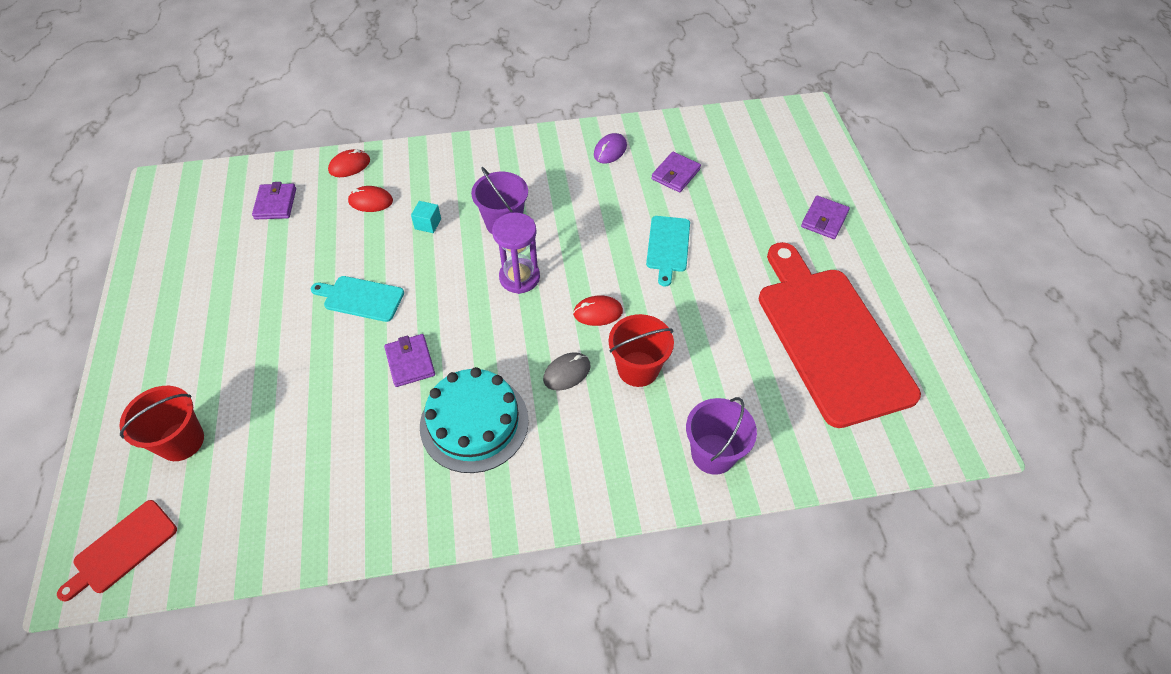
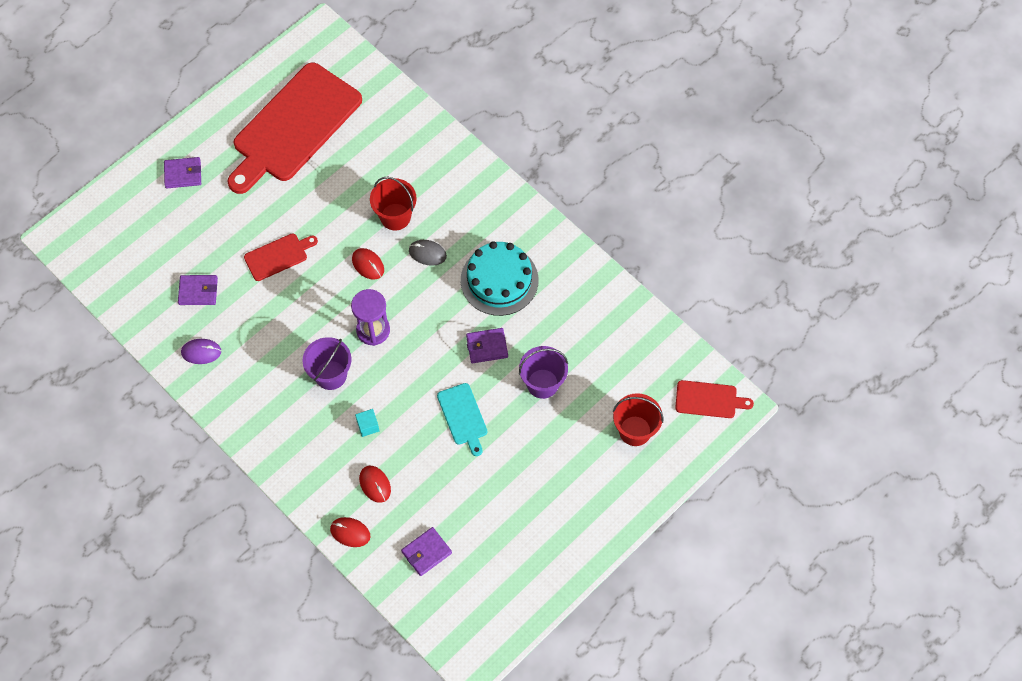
camera: 125 degrees left, 10 degrees up
(410, 362) = (487, 347): purple wallet -> purple wallet turned 45 degrees clockwise
(668, 246) = (278, 256): turquoise cutting board -> red cutting board
(713, 454) = (425, 148): purple bucket -> purple bucket (542, 383)

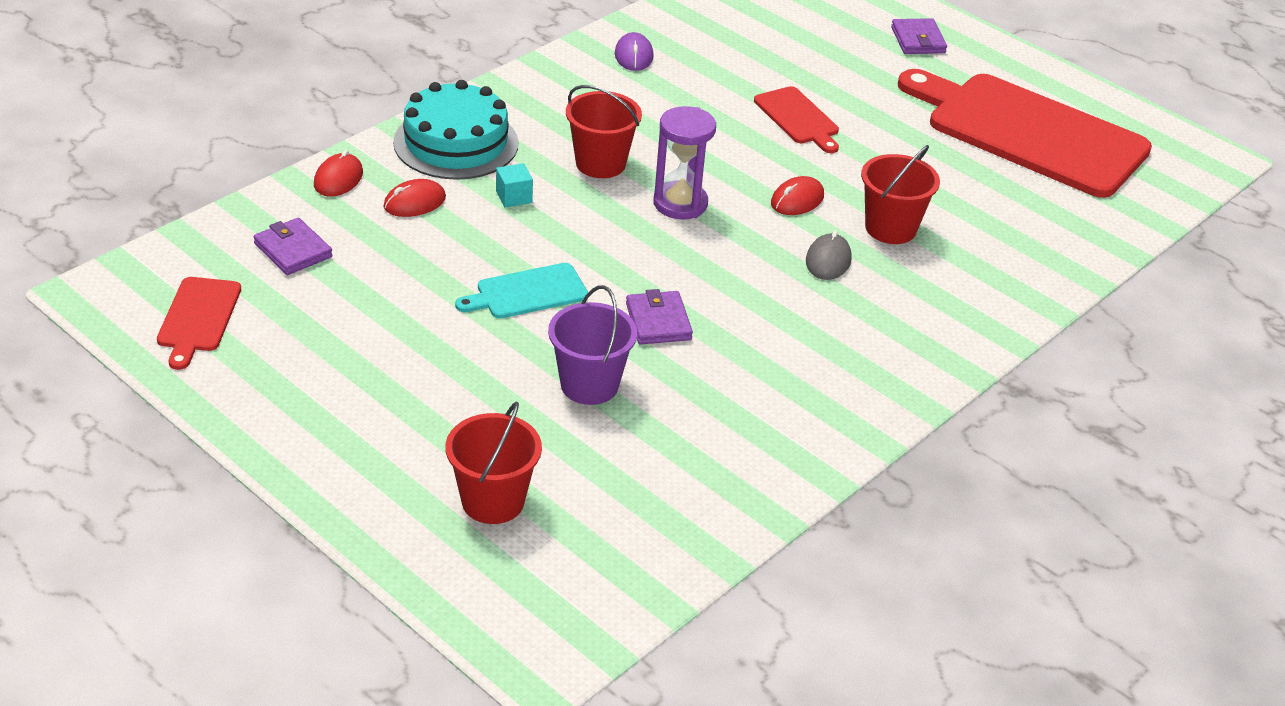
camera: 85 degrees right, 25 degrees down
(198, 291) = (730, 53): purple wallet -> none
(331, 375) = (600, 163): purple bucket -> red bucket
(499, 280) = (789, 339): turquoise cake -> turquoise cake (456, 143)
(709, 400) = (556, 614): red cutting board -> red cutting board (198, 318)

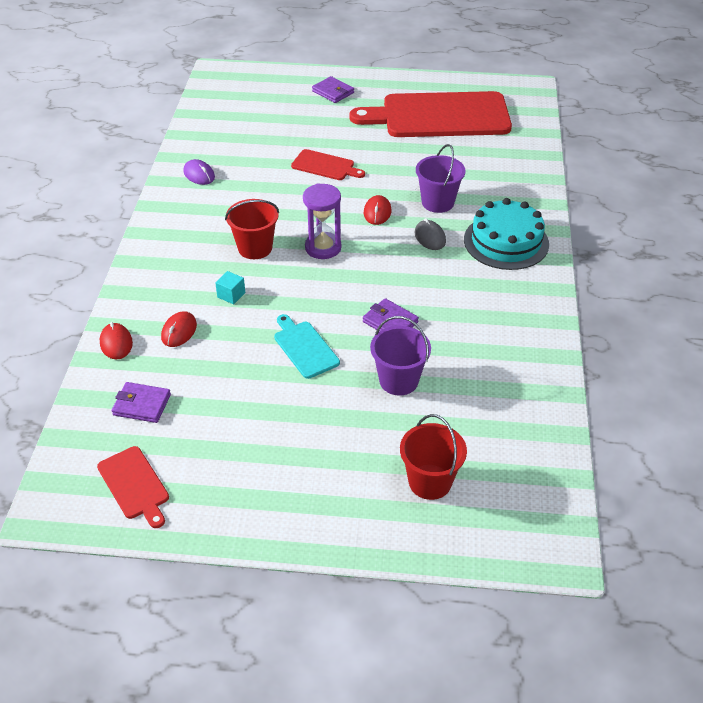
camera: 35 degrees left, 5 degrees up
(456, 143) = (160, 281): turquoise cake -> turquoise cake (506, 242)
(527, 292) = (304, 347): turquoise cutting board -> turquoise cutting board turned 120 degrees clockwise
(890, 228) = (437, 202): red bucket -> purple bucket

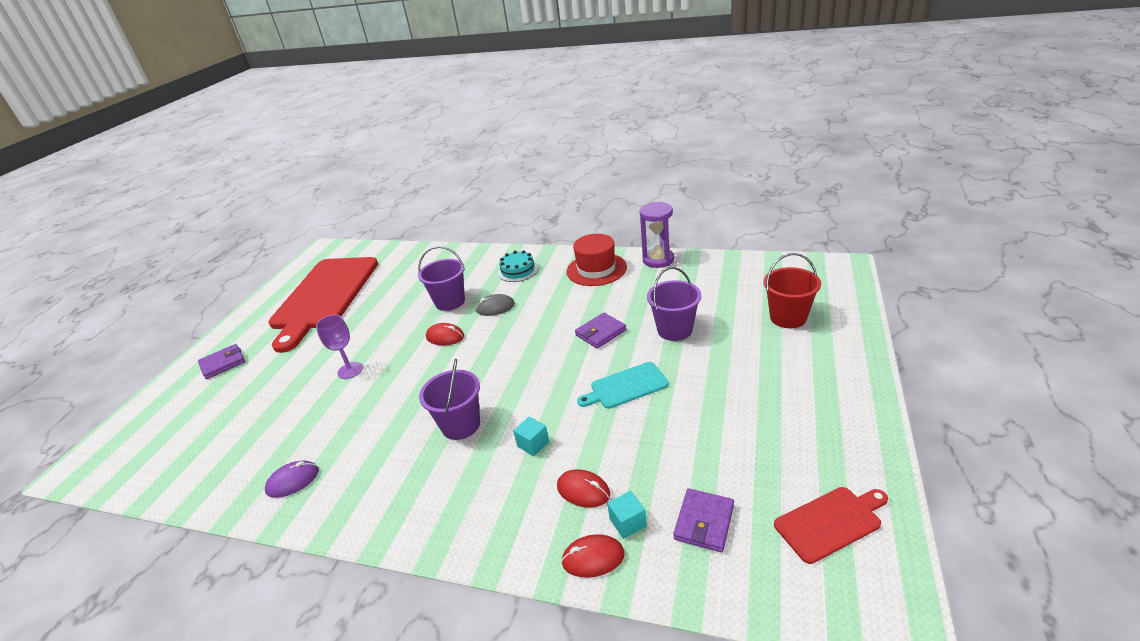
camera: 75 degrees left, 10 degrees down
(145, 360) = (627, 522): none -> turquoise cube
(255, 248) = (461, 425): red bucket -> purple bucket
(323, 248) = (482, 373): purple hourglass -> purple hourglass (658, 260)
(325, 166) = (350, 370): red cutting board -> purple goblet
(506, 242) = (518, 270): turquoise cake -> turquoise cake, size x0.58
(517, 306) = (596, 269): none -> red hat

